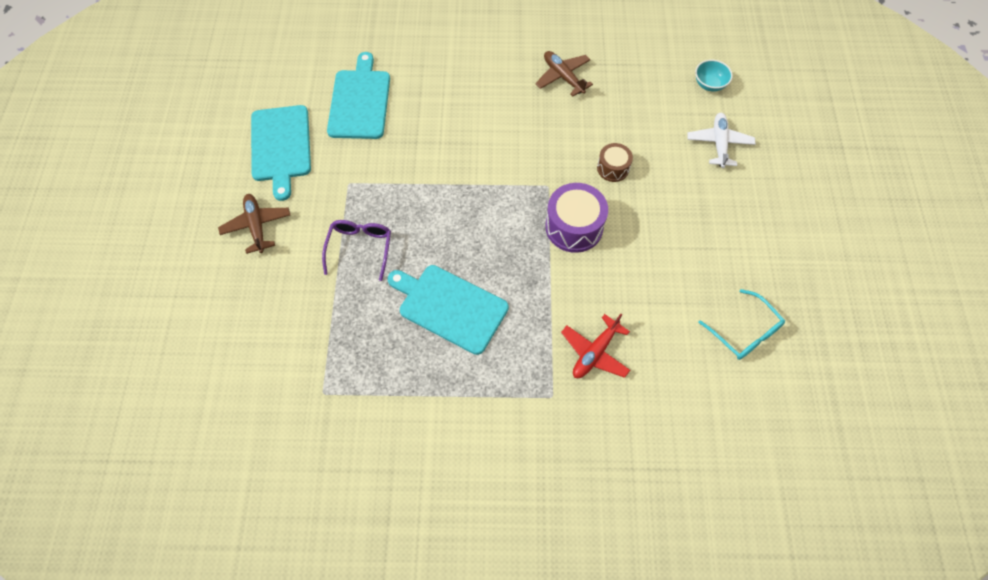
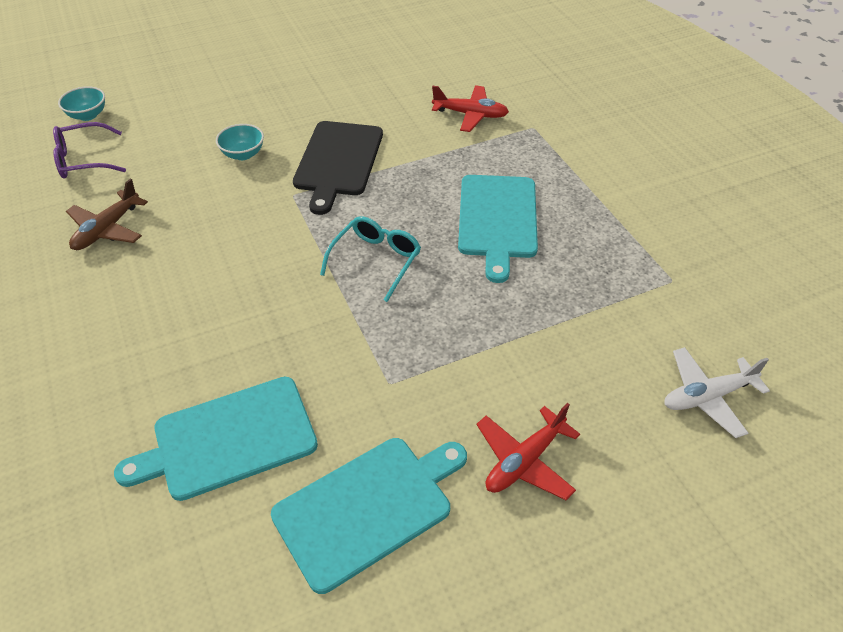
camera: 115 degrees left, 15 degrees down
(257, 226) = (524, 461): brown plane -> red plane
(360, 248) = (479, 326): purple glasses -> purple glasses (83, 160)
(574, 227) = (338, 161): purple drum -> black cutting board
(613, 168) = (243, 154): brown drum -> turquoise bowl
(719, 144) = (176, 94): white plane -> white plane (707, 396)
(745, 332) = (389, 46): turquoise glasses -> turquoise glasses (376, 260)

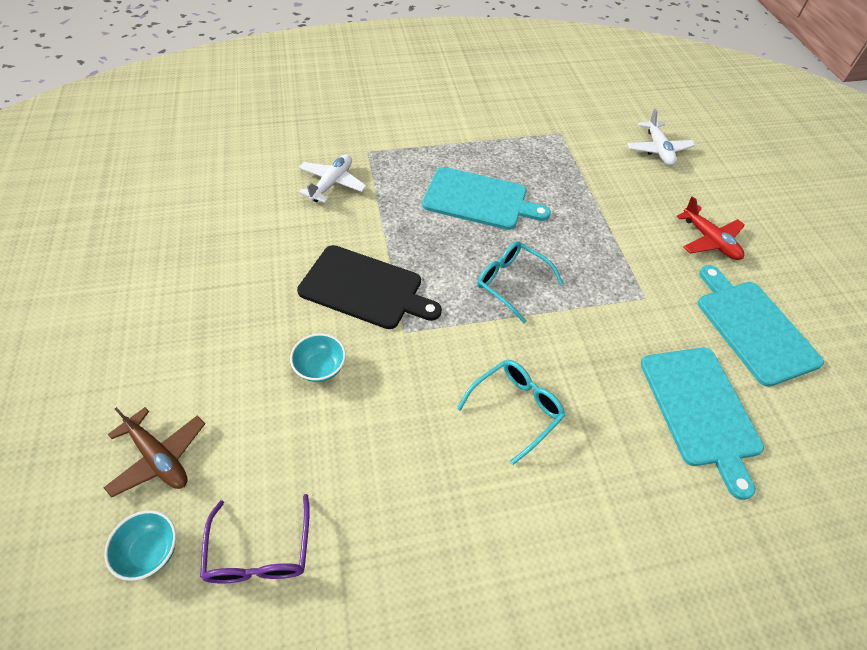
camera: 80 degrees left, 5 degrees up
(107, 229) = (412, 516): brown plane -> brown plane (159, 457)
(214, 281) = (516, 409): none -> turquoise glasses
(470, 115) = (332, 183): red plane -> white plane

